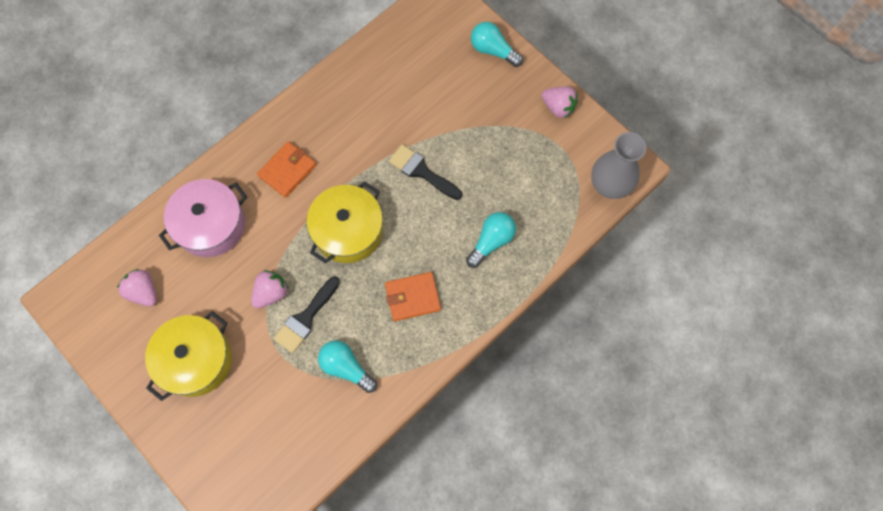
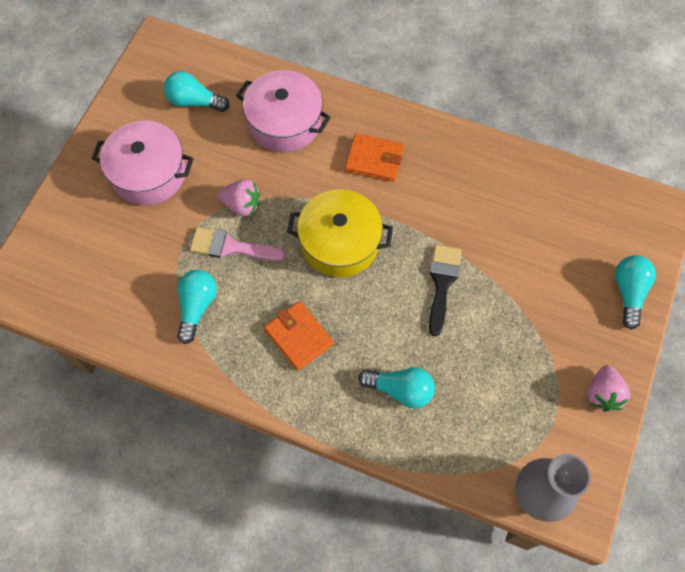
camera: 65 degrees right, 5 degrees down
(144, 292) = (194, 101): pink strawberry -> turquoise light bulb
(196, 360) = (149, 173): yellow pot -> pink pot
(305, 318) = (230, 247): black brush -> pink brush

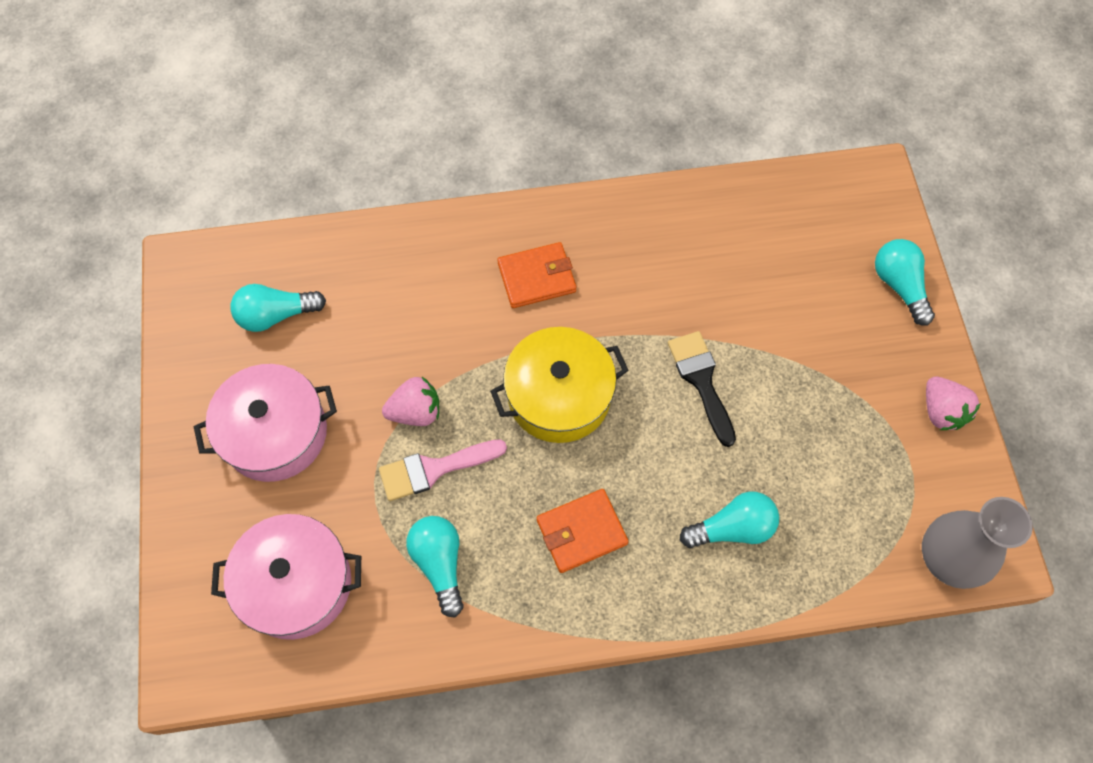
camera: 30 degrees left, 0 degrees up
(284, 122) = (404, 286): pink pot -> pink pot (296, 583)
(298, 337) = (581, 532): orange wallet -> orange wallet turned 45 degrees counterclockwise

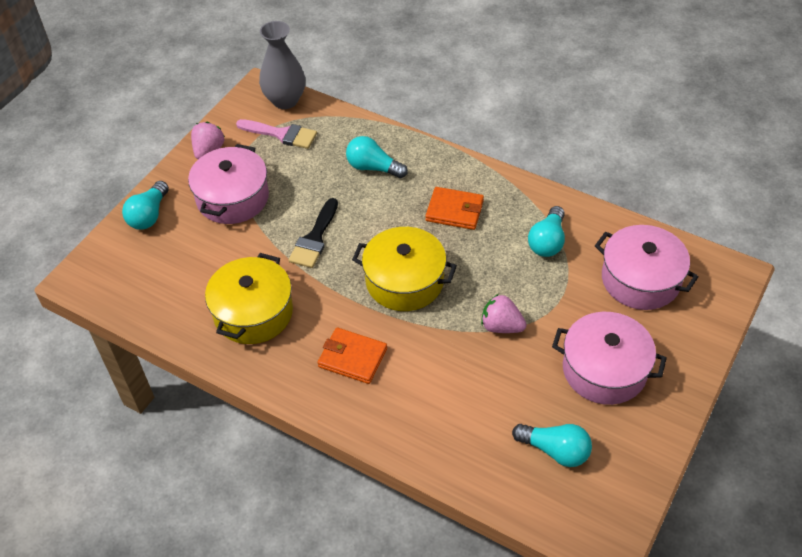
camera: 140 degrees left, 15 degrees down
(434, 469) = (514, 288): pink brush -> pink brush (282, 134)
(675, 257) = (253, 312): none -> yellow pot
(841, 368) = (232, 198): none -> pink pot

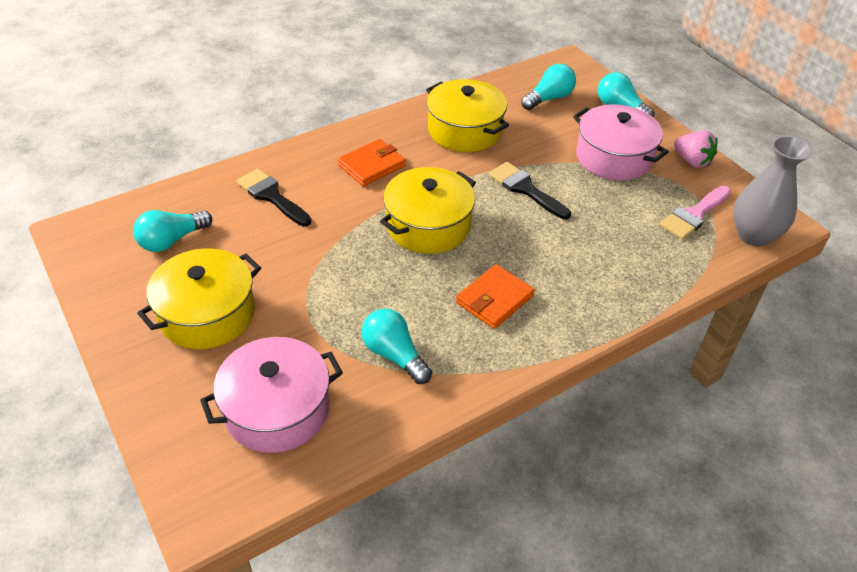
camera: 115 degrees right, 5 degrees down
(373, 167) = (601, 263): turquoise light bulb -> turquoise light bulb (549, 98)
(447, 411) = (271, 196): none -> black brush
(501, 326) = (321, 266): pink strawberry -> none
(604, 370) = (207, 314): pink pot -> yellow pot

